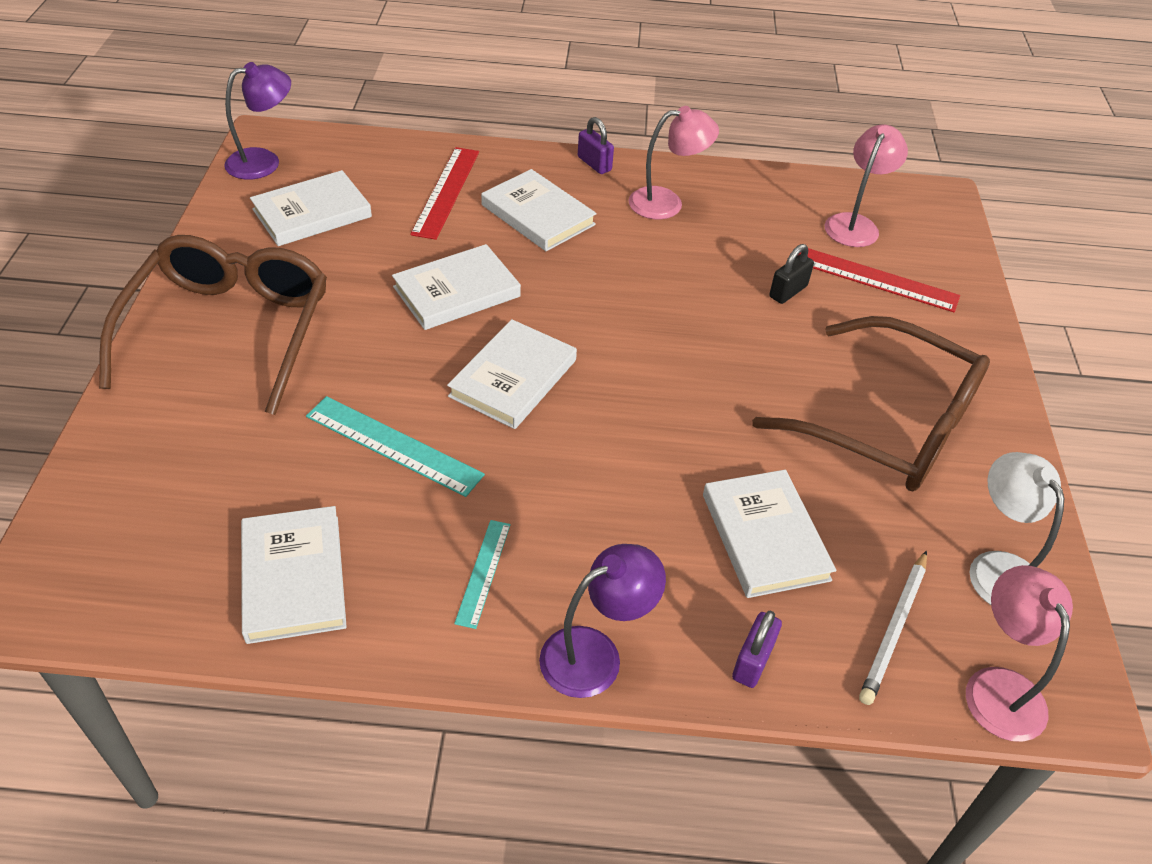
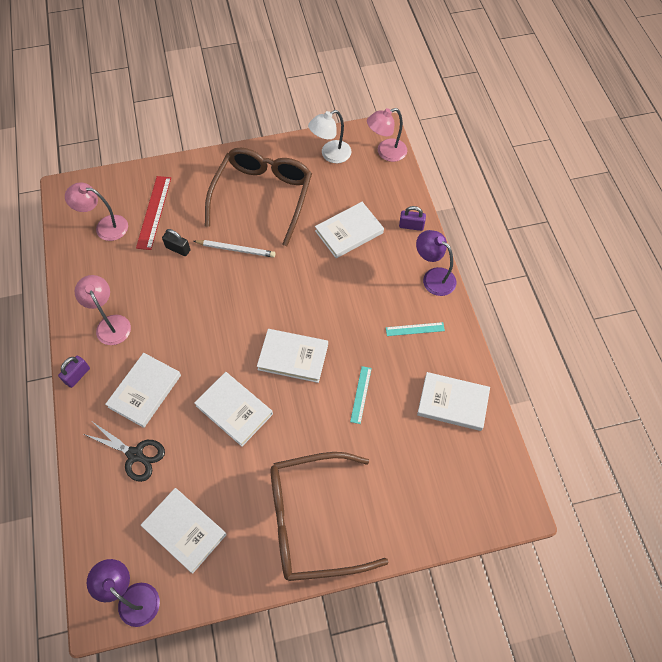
camera: 105 degrees left, 15 degrees up
(294, 577) = (453, 403): white book -> white book turned 45 degrees clockwise
(393, 445) = (361, 394): turquoise ruler -> turquoise ruler, size x0.60
(446, 192) = (135, 455): red ruler -> black scissors
(894, 629) = (375, 184): white pencil -> white pencil (236, 249)

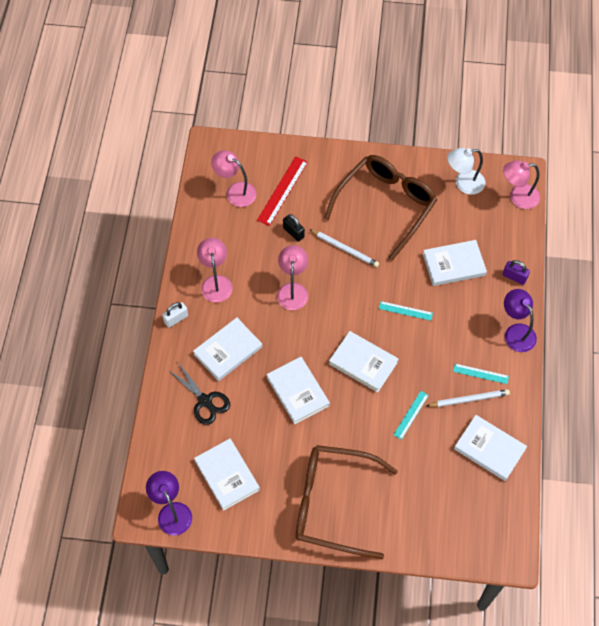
camera: 20 degrees right, 0 degrees up
(77, 375) = (176, 319): purple padlock -> white padlock
(195, 306) = (292, 290): none -> pink lamp
(318, 291) = (405, 311): none -> turquoise ruler
(413, 358) = (469, 399): none -> white pencil

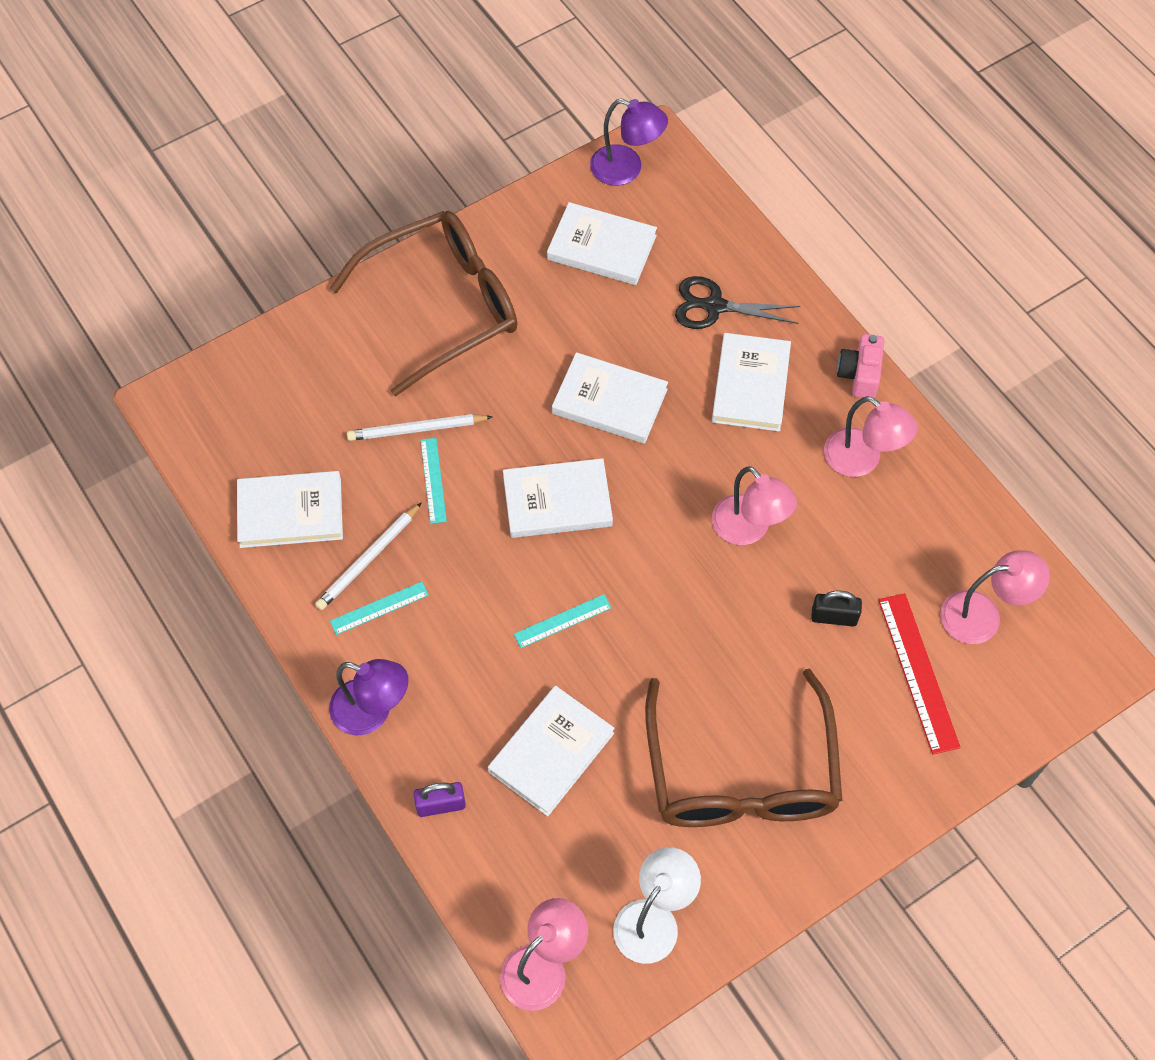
camera: 140 degrees right, 0 degrees up
(176, 319) = (860, 374): white padlock -> pink camera
(345, 249) = (735, 649): white pencil -> white pencil (417, 430)

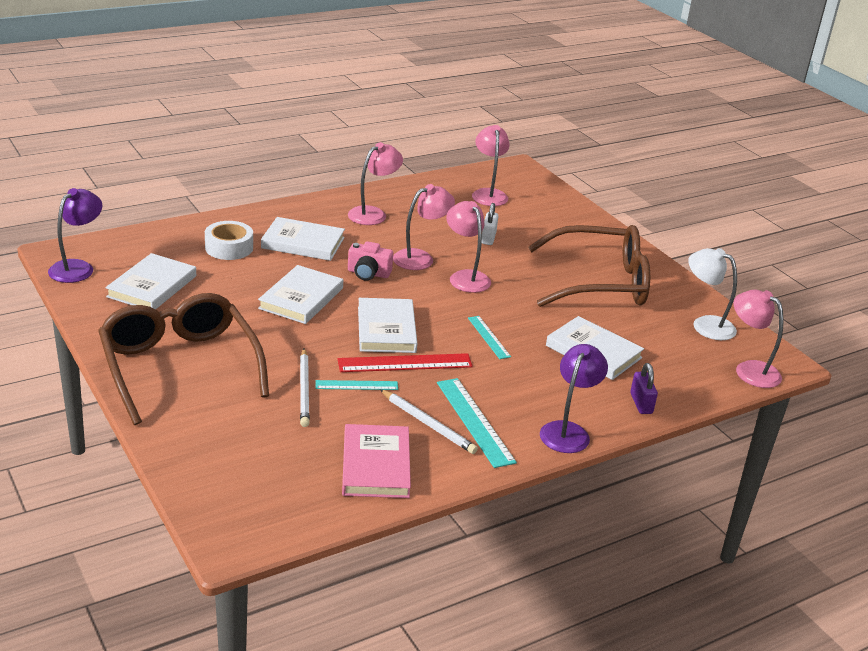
camera: 90 degrees left, 30 degrees down
(290, 512) = (376, 465): white book -> pink book
(379, 608) = (474, 421): turquoise ruler -> turquoise ruler, size x1.68
(710, 589) = (465, 277): none -> pink lamp
(714, 306) = (229, 248): black scissors -> white tape
(834, 617) = (488, 238): black padlock -> white padlock
(860, 374) = (306, 205): pink camera -> pink camera (368, 273)
(918, 672) = (526, 218): red ruler -> red ruler (405, 363)

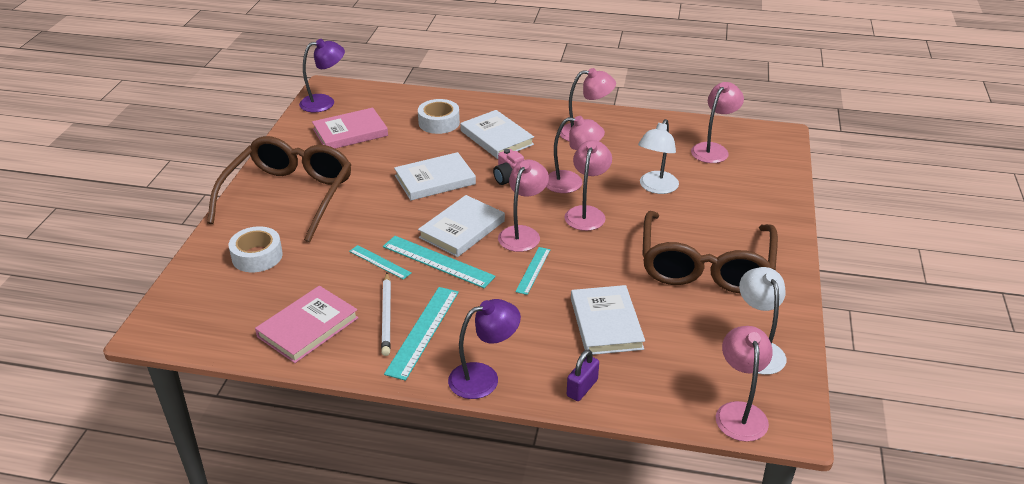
camera: 45 degrees right, 5 degrees up
(152, 286) = (350, 132): white book -> pink book
(233, 431) = (257, 256): none -> white tape
(304, 390) = (341, 249): white pencil -> none
(405, 363) = (438, 261): red ruler -> turquoise ruler
(440, 312) = (523, 233): none -> pink lamp
(488, 238) = (656, 188): white padlock -> white lamp
(600, 282) = (705, 266): brown glasses -> brown glasses turned 60 degrees clockwise

